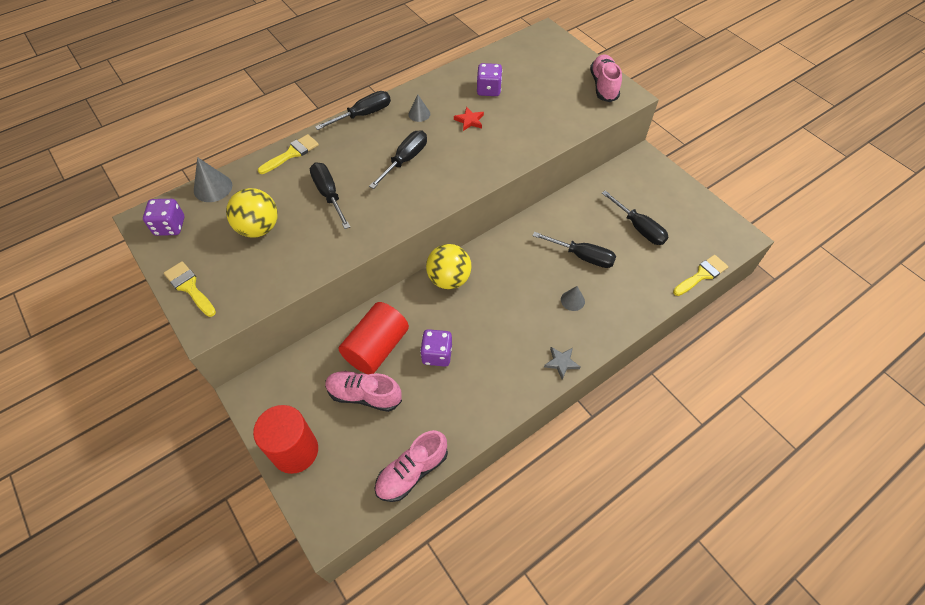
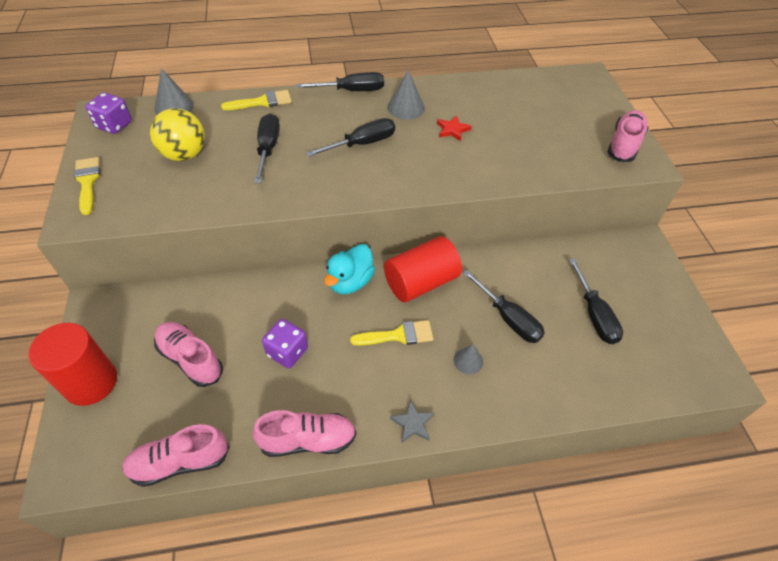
camera: 25 degrees right, 5 degrees down
(376, 348) = (234, 318): red cylinder -> red cylinder (421, 282)
(419, 114) = (406, 107): grey cone -> grey cone, size x1.57
(449, 279) = (350, 282): yellow ball -> turquoise duck
(488, 90) = (492, 108): purple dice -> none
(496, 410) = (308, 440): none -> pink shoe
(702, 275) = (644, 400): yellow brush -> yellow brush (398, 335)

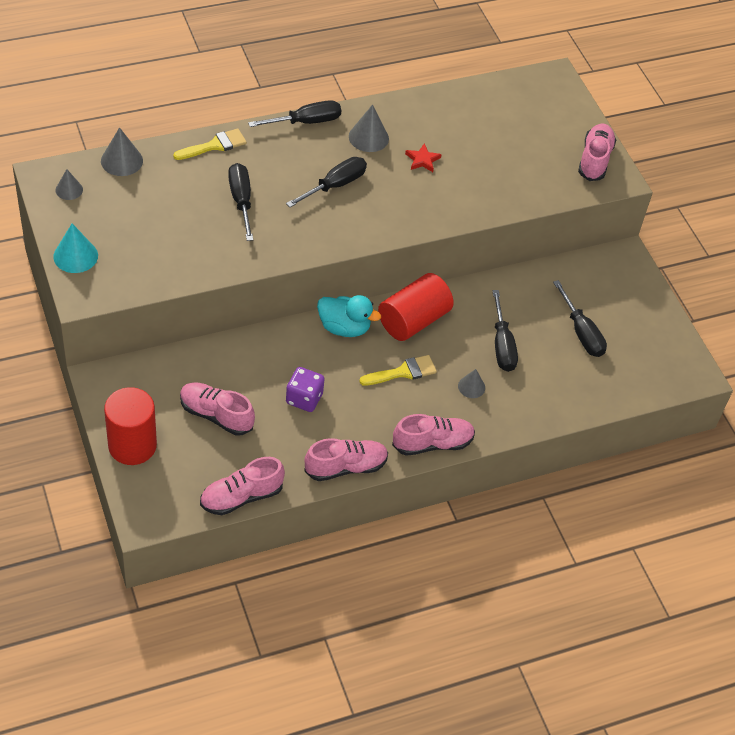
camera: 15 degrees left, 0 degrees up
(87, 182) = (75, 256): yellow brush -> turquoise cone
(114, 125) = (69, 190): purple dice -> grey cone
(184, 155) = (159, 216): yellow ball -> none
(350, 282) = (344, 327): turquoise duck -> turquoise duck turned 90 degrees counterclockwise
(412, 423) = (432, 443): grey star -> pink shoe
(508, 318) = (502, 345): black screwdriver -> black screwdriver turned 45 degrees clockwise

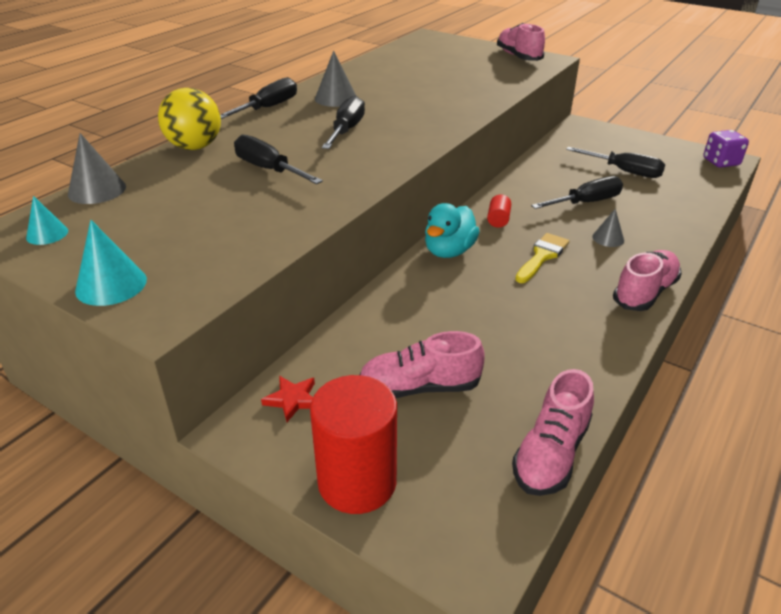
camera: 30 degrees left, 15 degrees down
(69, 190) = (47, 234): grey cone -> turquoise cone
(214, 145) = (195, 147): yellow brush -> yellow ball
(304, 398) = (488, 321): purple dice -> purple dice (721, 162)
(344, 327) = (449, 251): turquoise duck -> turquoise duck turned 135 degrees clockwise
(346, 467) = (607, 356): pink shoe -> none
(413, 320) = (498, 220): red cylinder -> red cylinder, size x0.43
(422, 160) = (398, 95): red star -> red star (292, 400)
(502, 345) = (585, 203): black screwdriver -> black screwdriver turned 75 degrees counterclockwise

